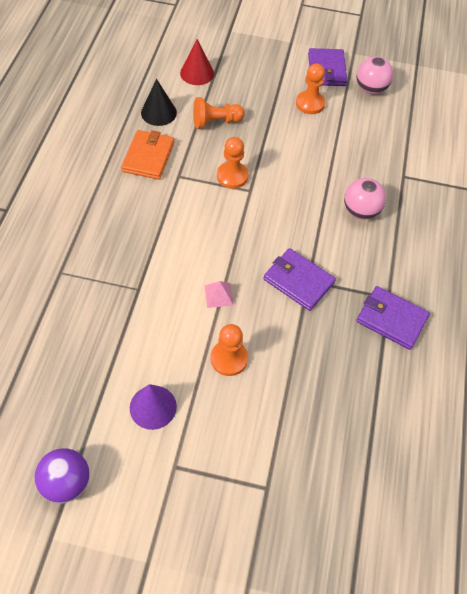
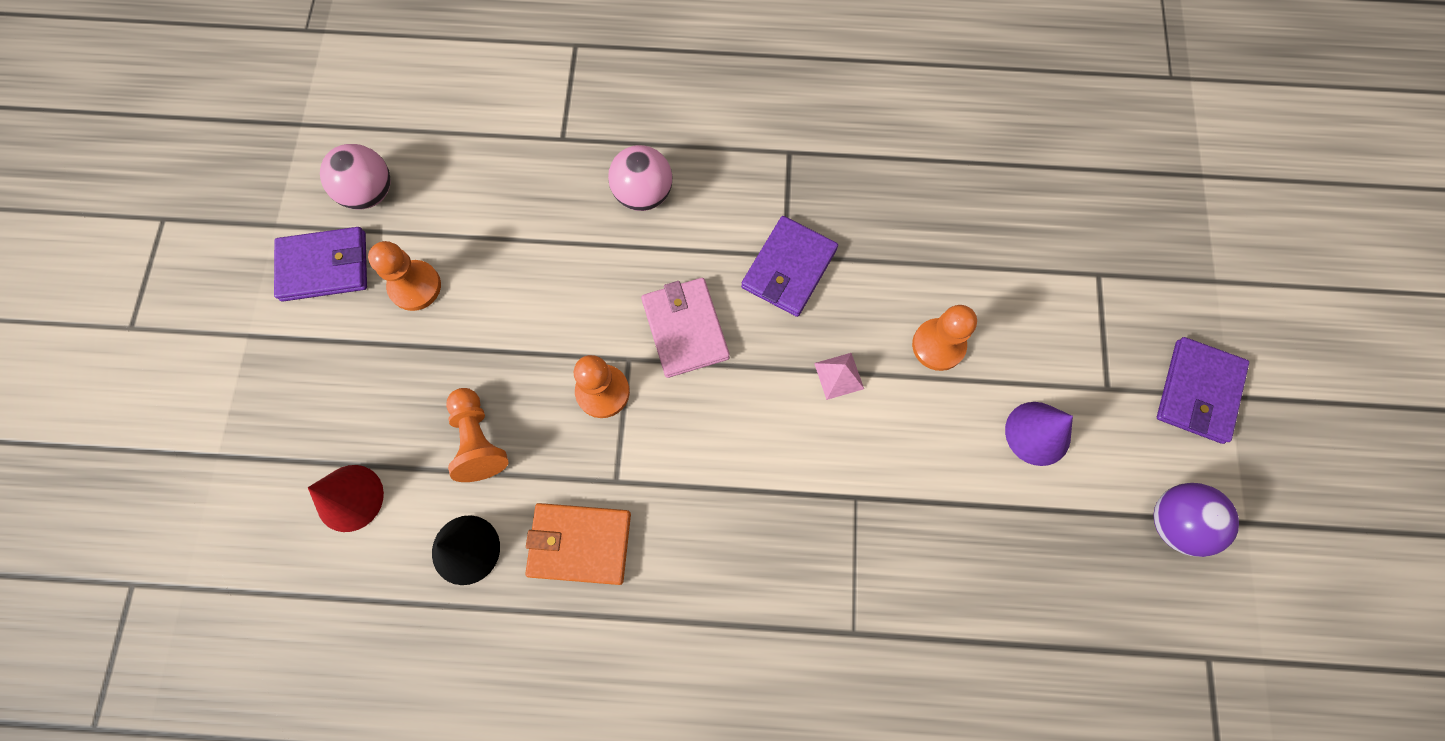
camera: 95 degrees left, 15 degrees up
(265, 220) = (685, 329): none -> pink wallet
(391, 319) = (824, 147): purple wallet -> purple wallet (1198, 392)

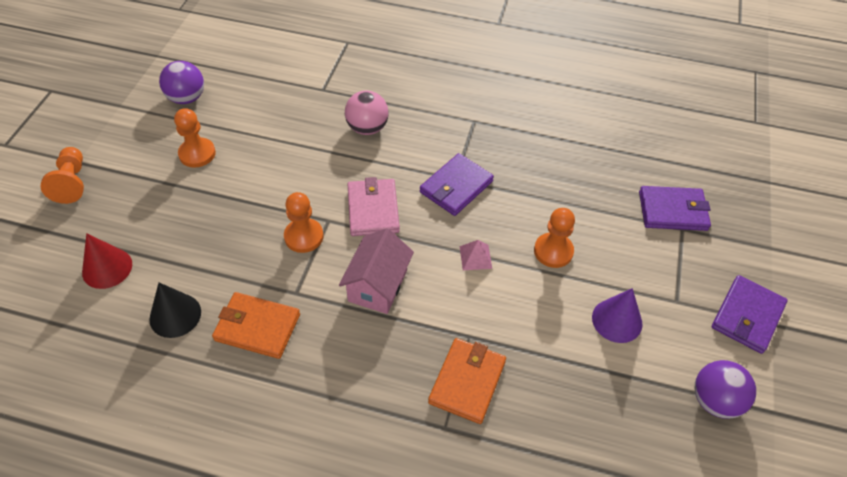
camera: 10 degrees right, 20 degrees down
(324, 266) = (142, 133): purple wallet -> purple wallet (673, 211)
(370, 193) = (187, 98): pink ball -> purple ball
(478, 440) = (207, 250): orange pawn -> orange pawn (72, 183)
(721, 447) = (377, 285): none -> pink house
(868, 563) = (467, 382): none -> orange wallet

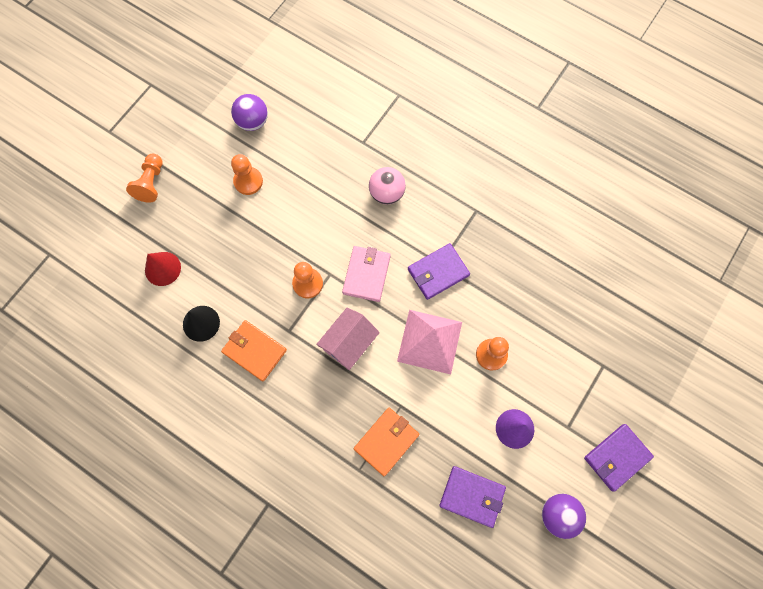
camera: 20 degrees right, 20 degrees up
(475, 257) = (429, 341): pink pyramid -> pink pyramid, size x2.37
(673, 211) = (603, 347): purple wallet -> purple wallet (472, 496)

